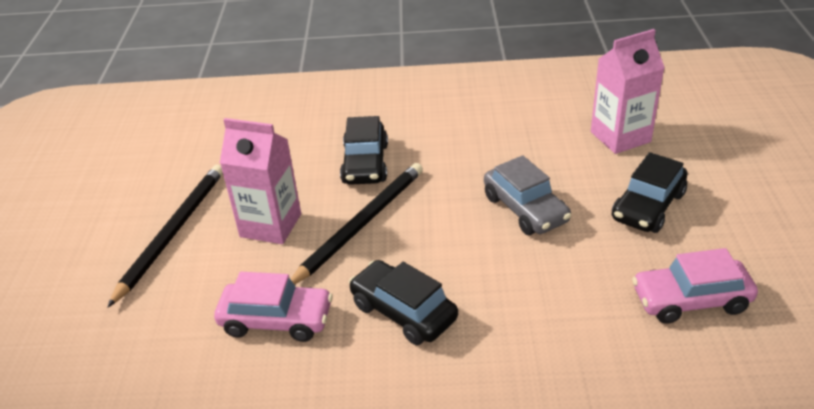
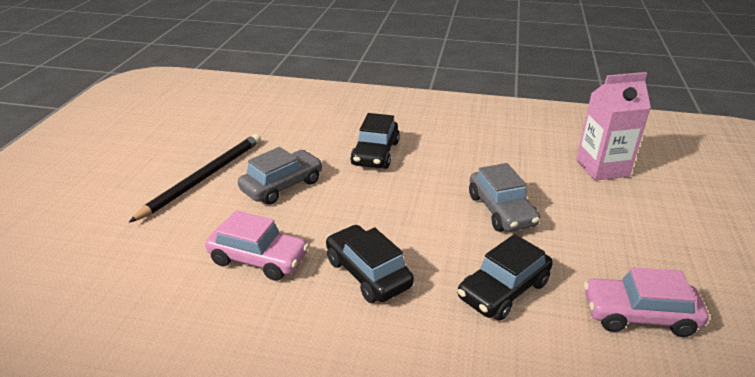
camera: 10 degrees right, 5 degrees down
(270, 225) = (282, 186): pink carton -> grey car
(361, 224) = (356, 198): black pencil -> none
(648, 206) = (614, 227): black car -> black car (503, 290)

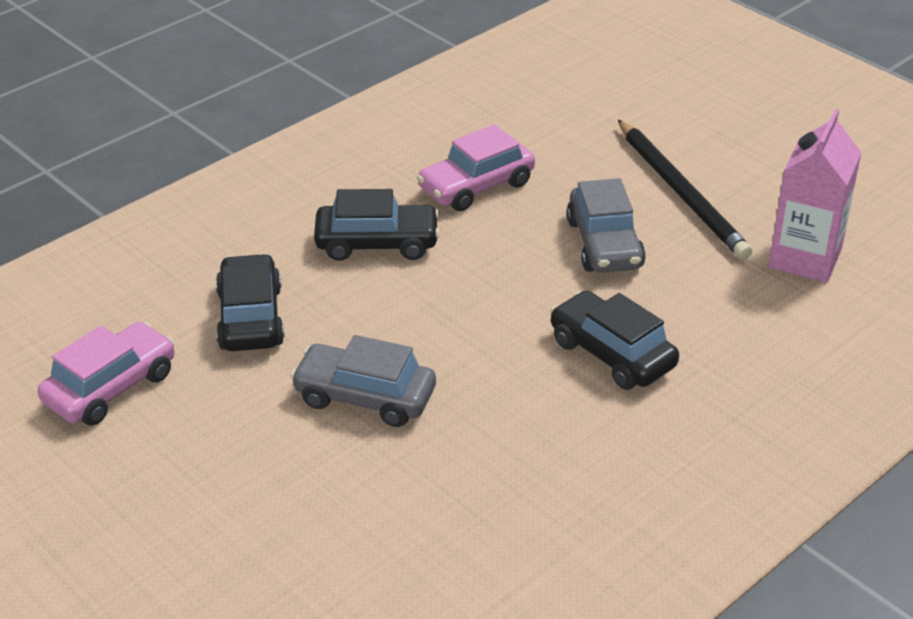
camera: 125 degrees right, 5 degrees up
(602, 168) = (338, 575): pink carton -> pink carton (805, 258)

